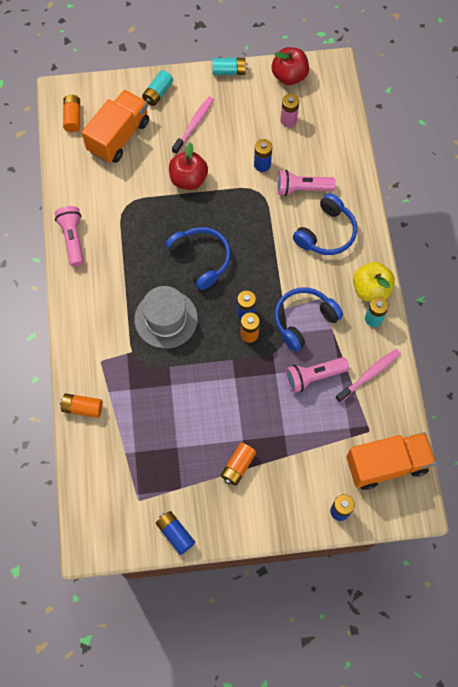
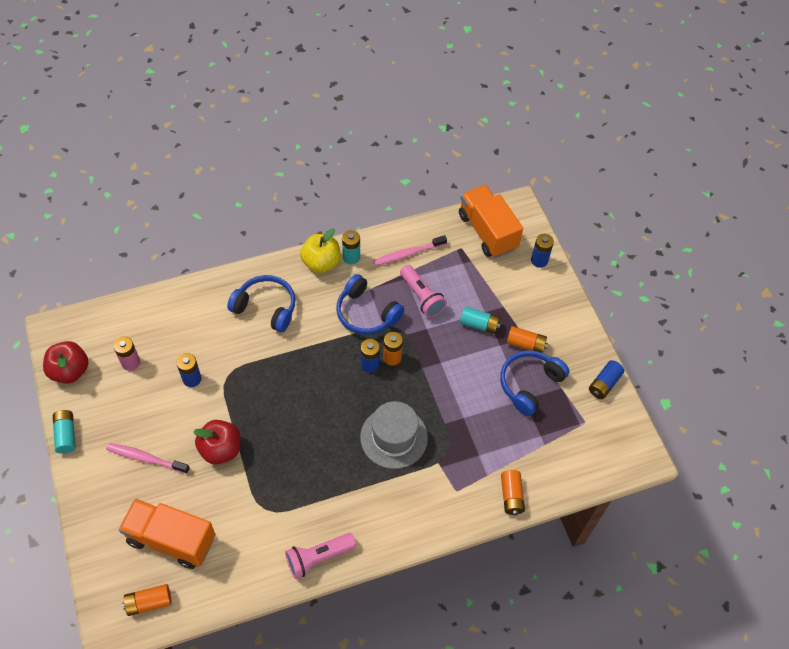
camera: 105 degrees left, 10 degrees down
(158, 93) = (103, 508): turquoise battery -> turquoise battery (479, 324)
(201, 259) = (318, 417): blue headphones -> blue headphones (529, 384)
(302, 189) = (217, 336): pink flashlight -> none
(369, 374) = (408, 254): pink toothbrush -> pink toothbrush turned 60 degrees counterclockwise

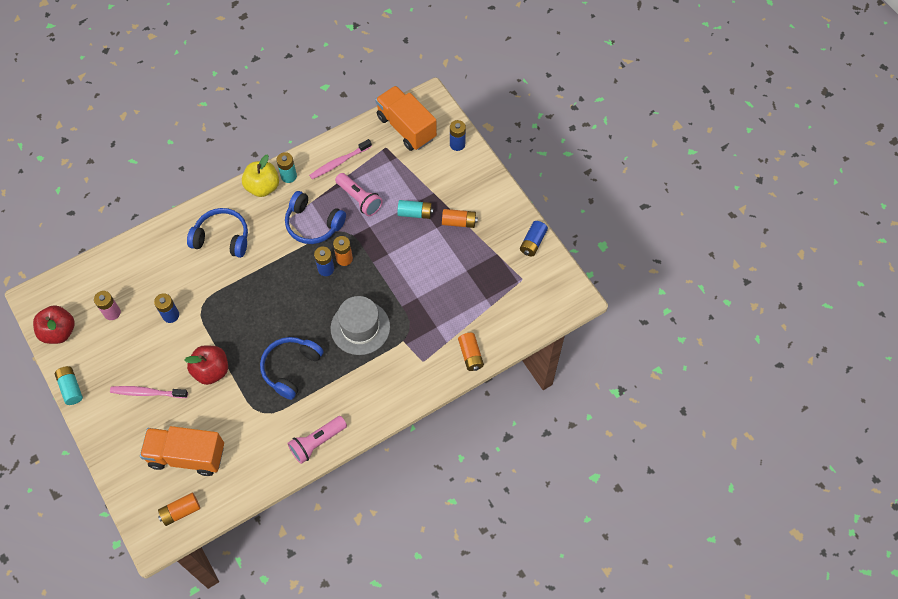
camera: 10 degrees left, 5 degrees up
(529, 384) = (468, 256): blue headphones -> blue headphones (290, 368)

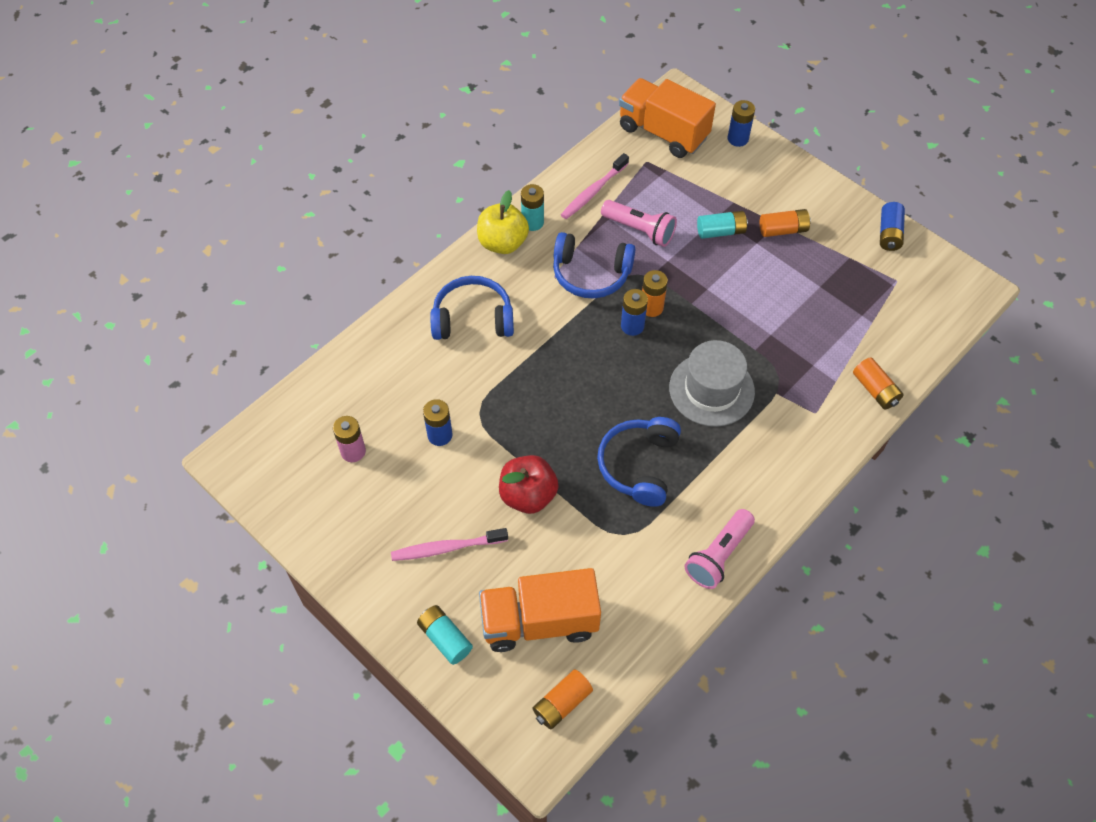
camera: 15 degrees left, 5 degrees down
(59, 332) = (284, 495): red apple -> none
(71, 388) = (330, 569): turquoise battery -> turquoise battery (445, 638)

